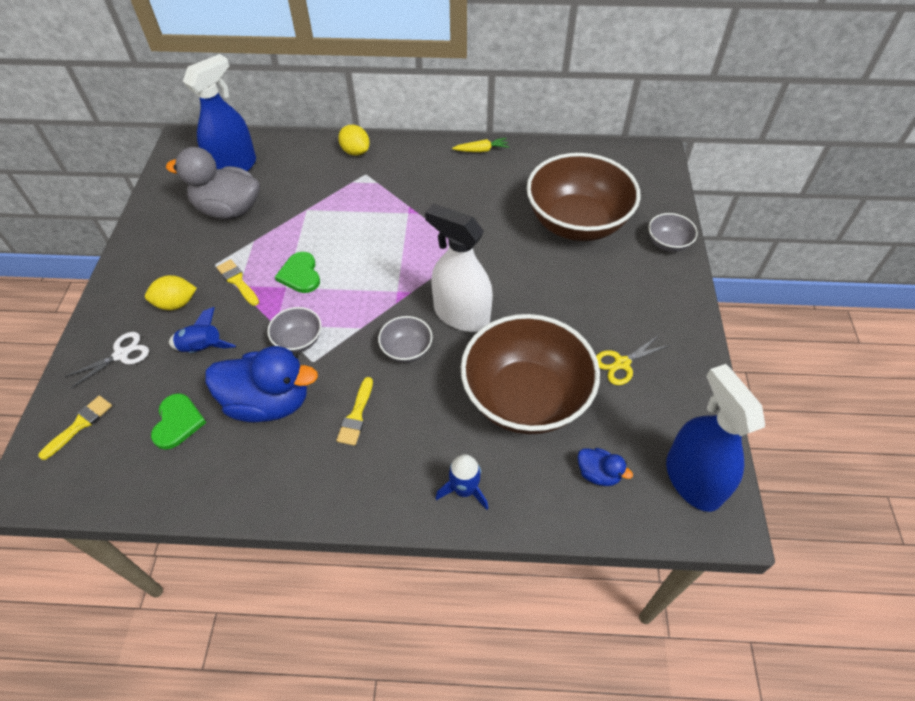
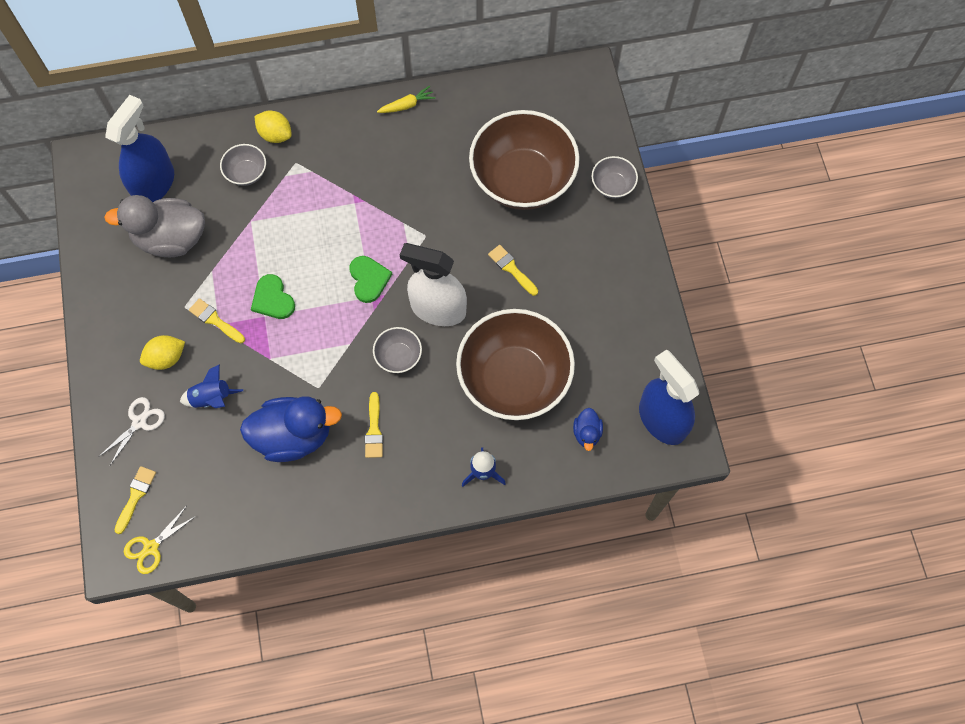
camera: 15 degrees left, 15 degrees up
(177, 422) = (221, 473): green heart -> green heart (369, 279)
(298, 340) = (297, 370): grey bowl -> grey bowl (246, 173)
(548, 294) = (511, 268): none -> yellow brush
(598, 474) = (587, 433): blue duck -> blue duck turned 75 degrees clockwise
(621, 363) = (589, 326): yellow scissors -> yellow scissors (151, 547)

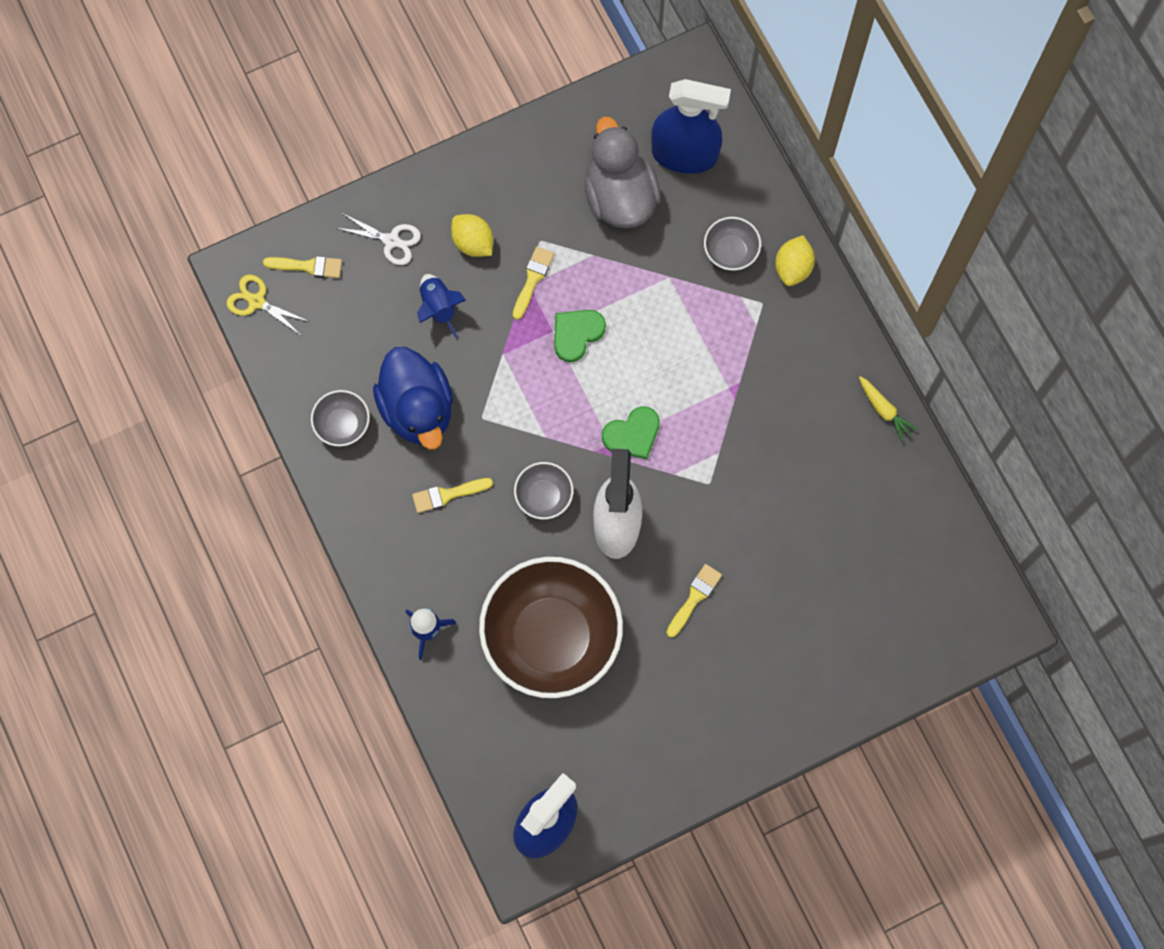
camera: 75 degrees right, 5 degrees up
(522, 180) = (821, 580): brown bowl -> none
(587, 433) = (506, 739): blue duck -> none
(612, 185) = (847, 694): grey bowl -> grey bowl (342, 424)

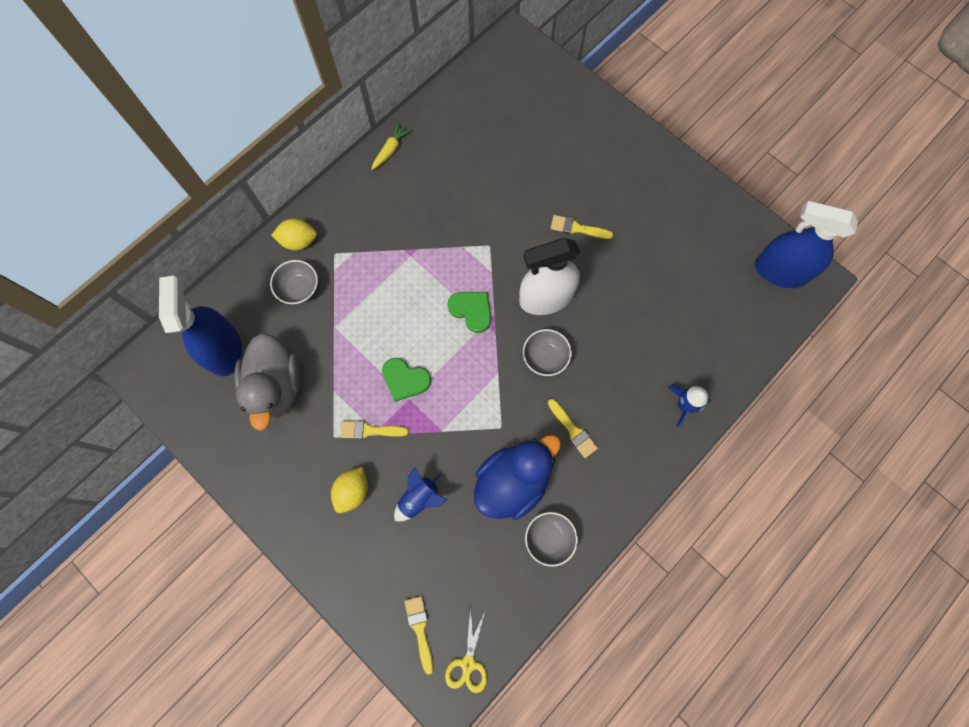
camera: 110 degrees left, 0 degrees up
(391, 241) = (372, 563): white scissors -> none
(551, 637) = (648, 314): brown bowl -> none
(620, 197) = (276, 387): grey duck -> grey duck turned 60 degrees counterclockwise

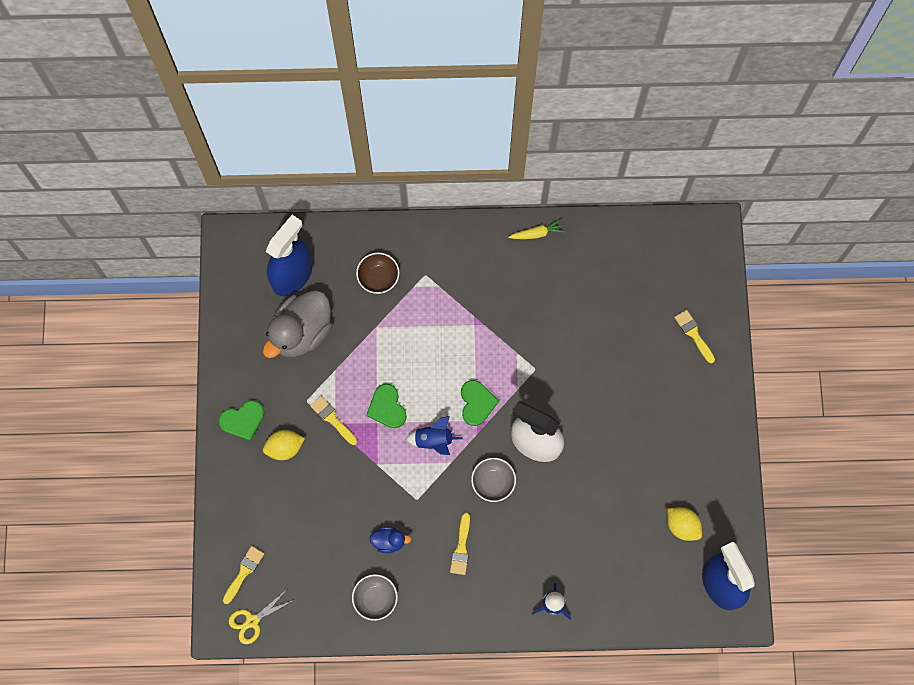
camera: 45 degrees right, 0 degrees up
(294, 503) = (243, 420): none -> green heart
(299, 241) = (410, 243): yellow lemon -> yellow lemon (682, 526)
(299, 289) = (378, 278): grey bowl -> brown bowl
(419, 498) = (321, 493): blue rocket -> blue rocket (434, 440)
(513, 481) = (389, 541): blue duck -> blue duck, size x0.46
(577, 228) = (609, 415): yellow brush -> yellow brush (693, 334)

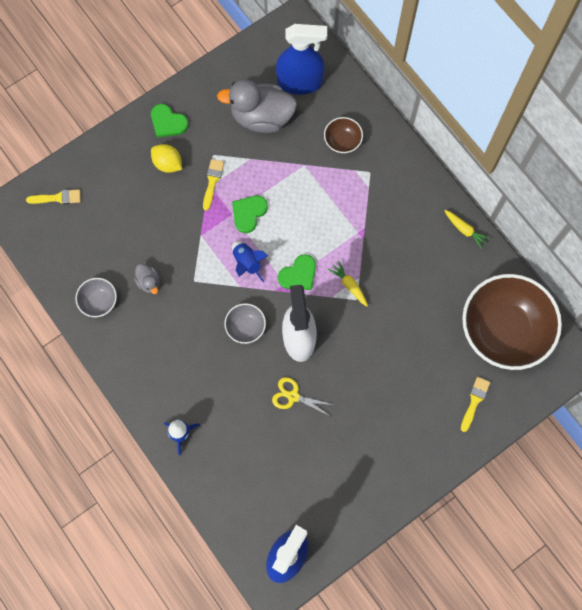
camera: 55 degrees right, 0 degrees up
(252, 621) = (26, 227): yellow scissors -> yellow scissors (293, 396)
(389, 541) = (149, 282): blue duck -> grey duck
(461, 548) = (179, 337): yellow brush -> none
(518, 366) = (349, 285): none -> yellow carrot
(649, 266) = (503, 330): none -> brown bowl
(682, 526) = (313, 494): yellow lemon -> none

